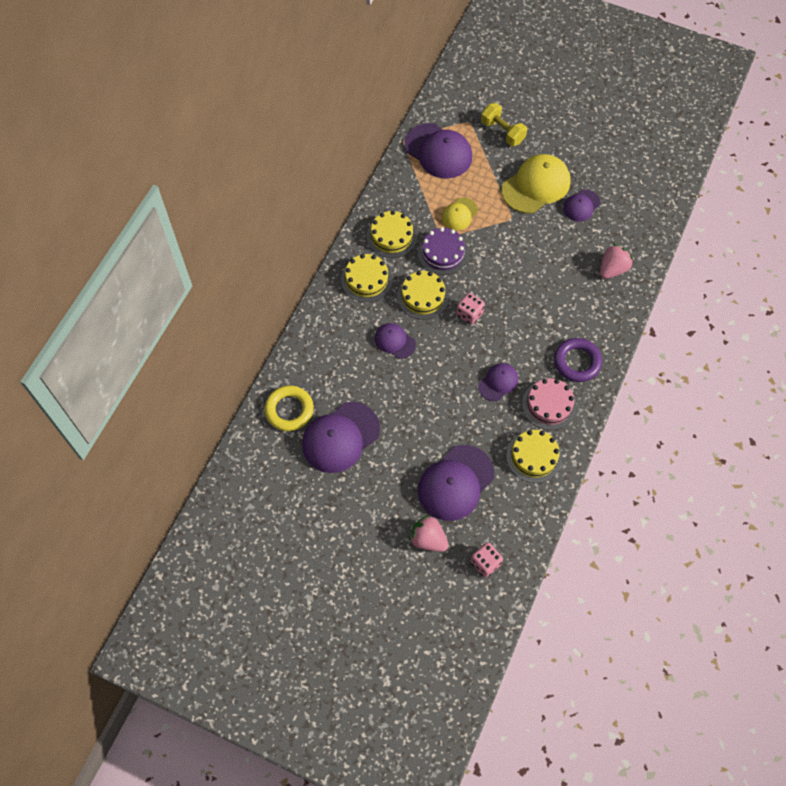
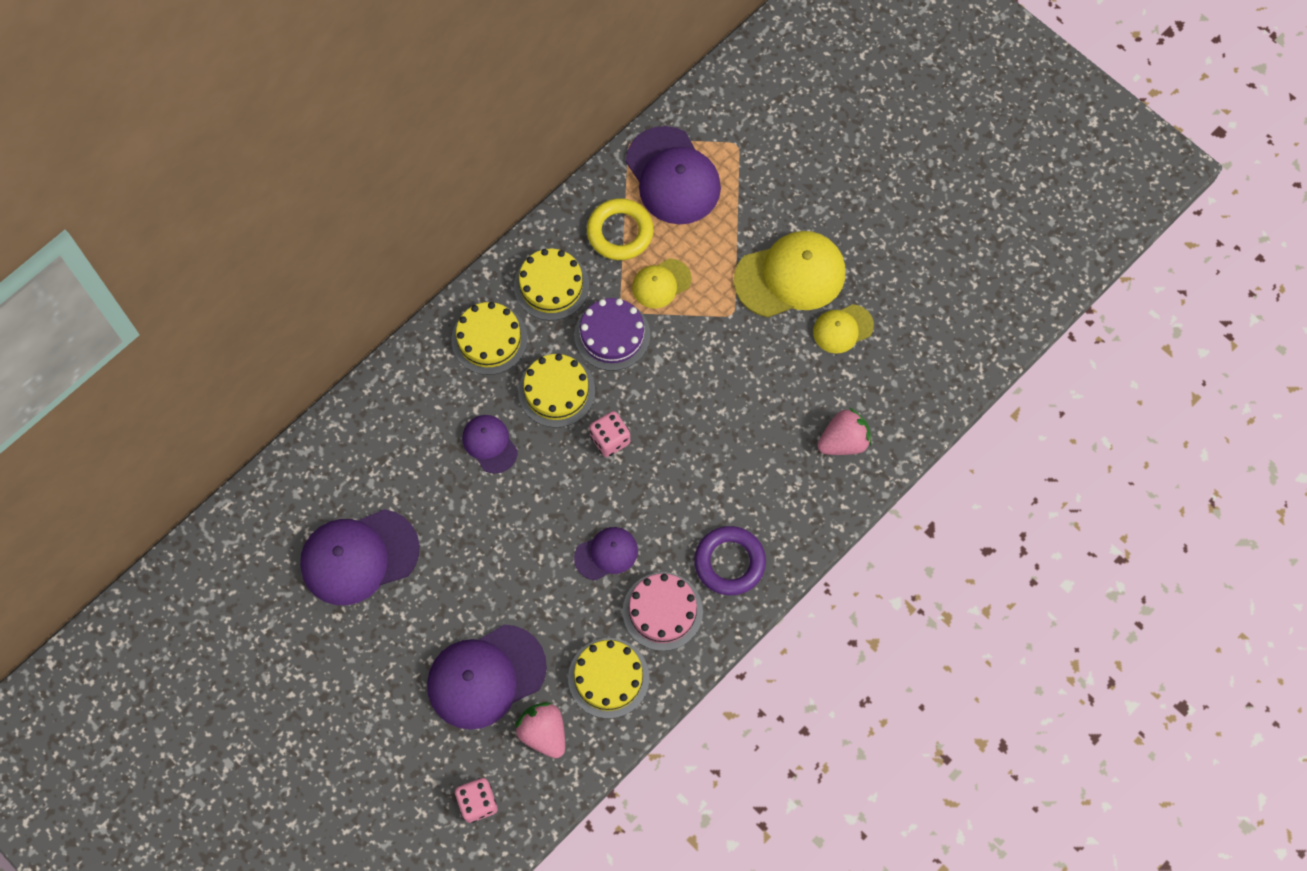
camera: 20 degrees right, 5 degrees up
(289, 410) = (307, 494): yellow ring -> yellow ring (620, 232)
(428, 539) = (415, 742): pink strawberry -> pink strawberry (543, 733)
(502, 132) = (779, 175): yellow dumbbell -> none
(581, 206) = (842, 329): purple cap -> yellow cap

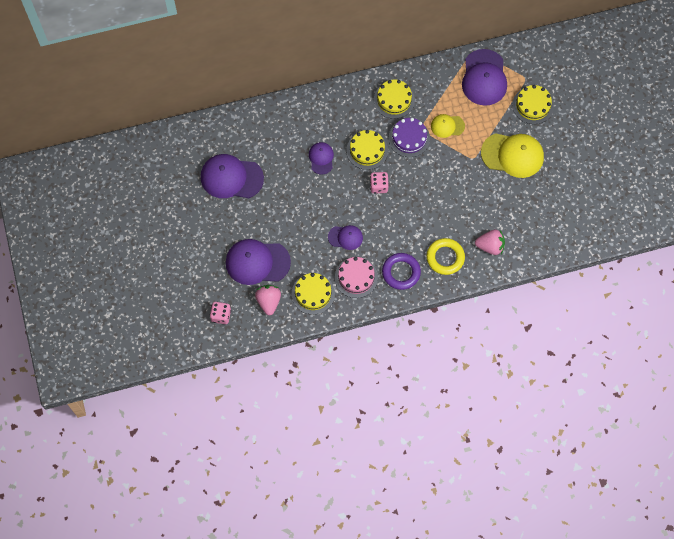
camera: 30 degrees right, 0 degrees up
(489, 339) = (349, 110): yellow cake -> yellow cake (533, 105)
(620, 232) = (442, 91): yellow ring -> yellow ring (445, 257)
(842, 329) = (523, 193): yellow cap -> none

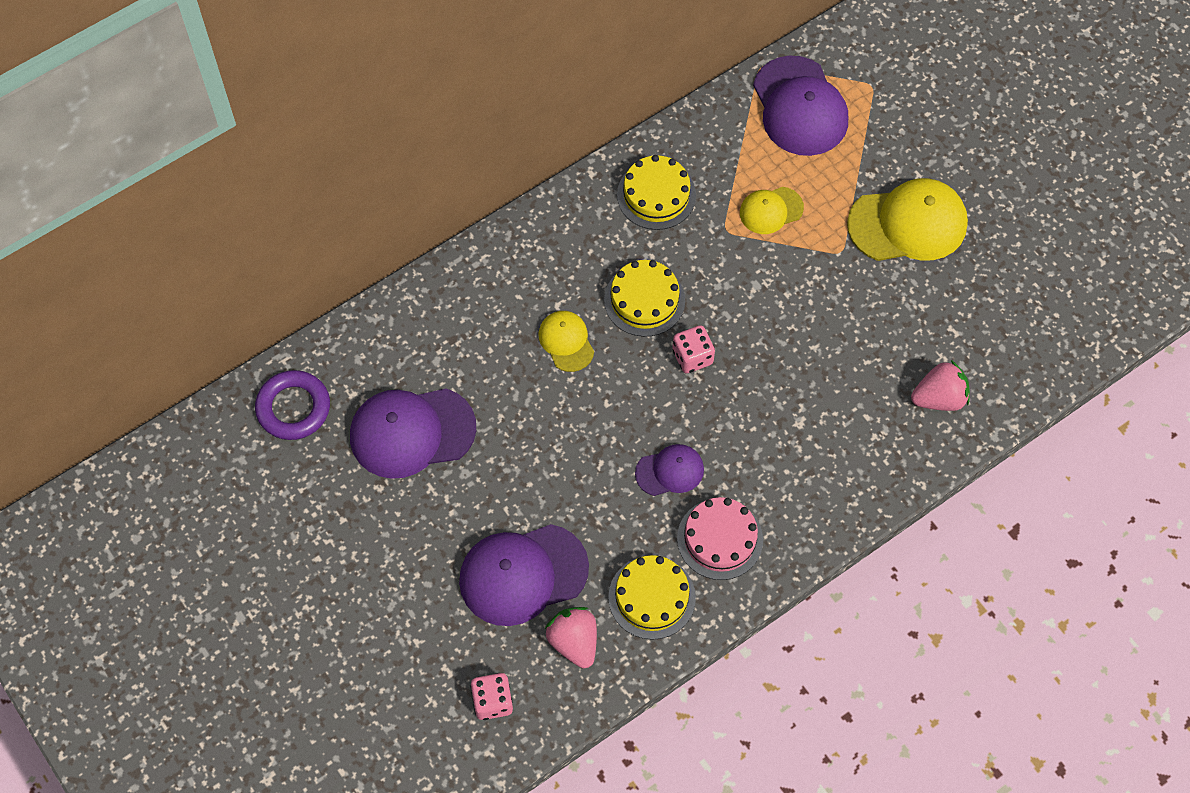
camera: 20 degrees left, 5 degrees down
(321, 158) = (566, 341): purple cap -> yellow cap
(401, 272) = (799, 501): purple ring -> purple ring (293, 408)
(409, 138) = (711, 253): purple cake -> none
(445, 257) = (867, 446): yellow ring -> none
(533, 105) = (905, 127): yellow cake -> none

